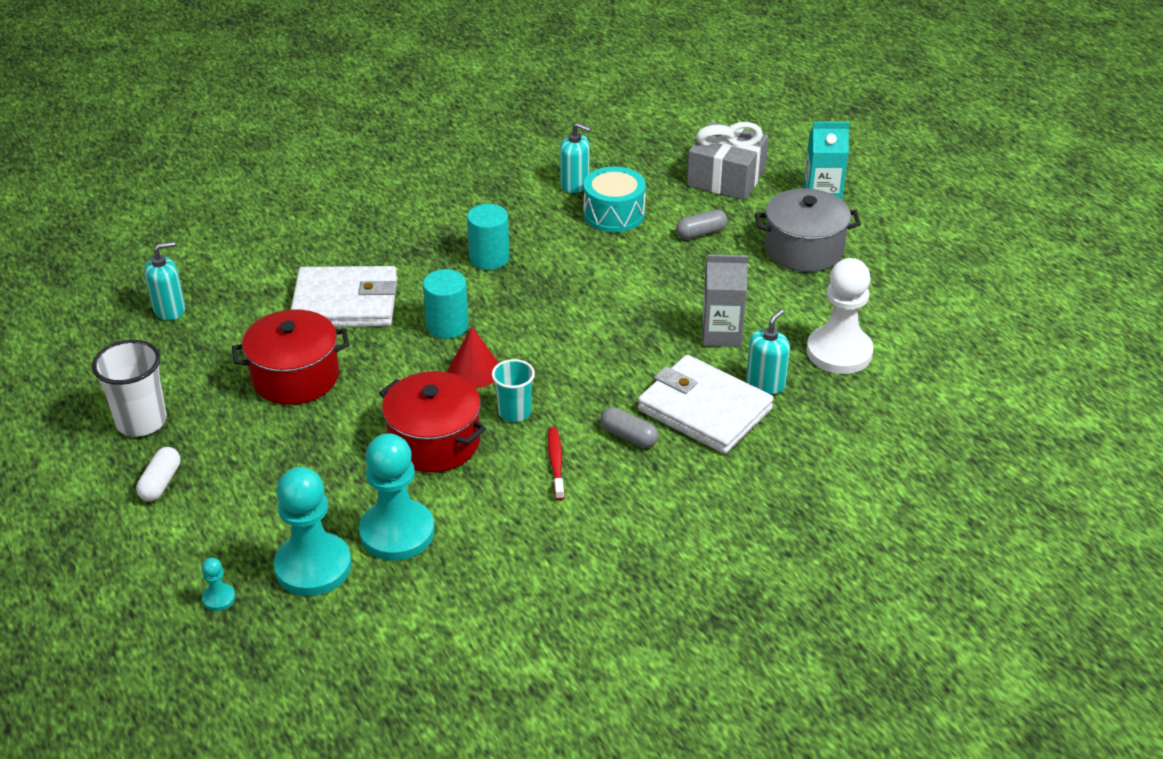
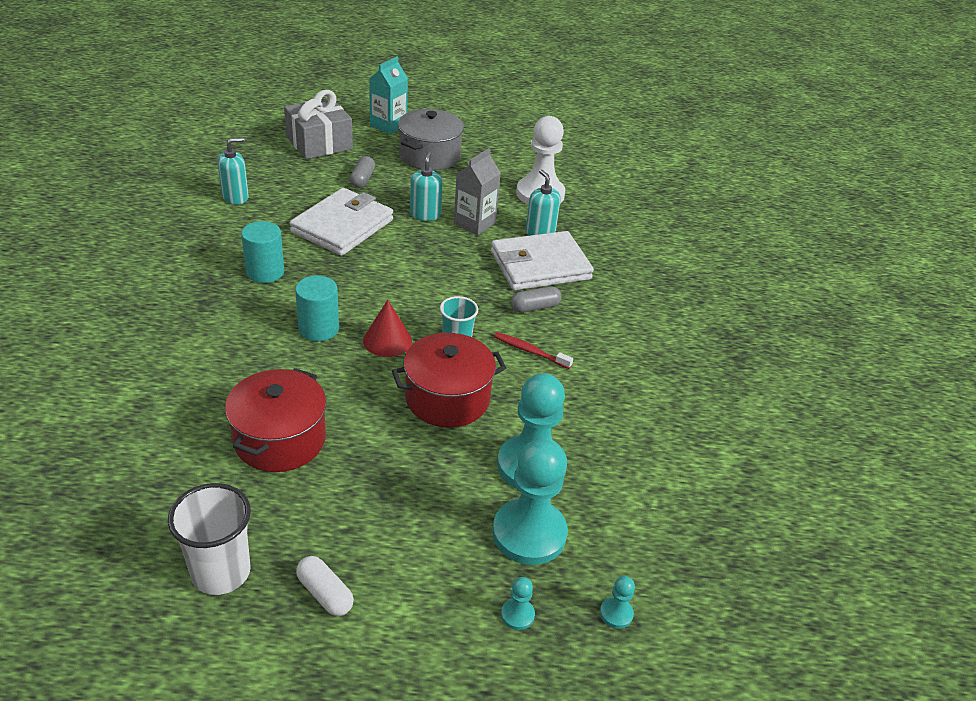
camera: 60 degrees left, 0 degrees up
(170, 310) = (77, 481): turquoise soap dispenser -> turquoise soap dispenser (425, 214)
(266, 659) = (616, 613): none -> turquoise pawn
(345, 302) = (218, 367): white wallet -> white wallet (342, 226)
(614, 214) = (293, 199): turquoise drum -> none

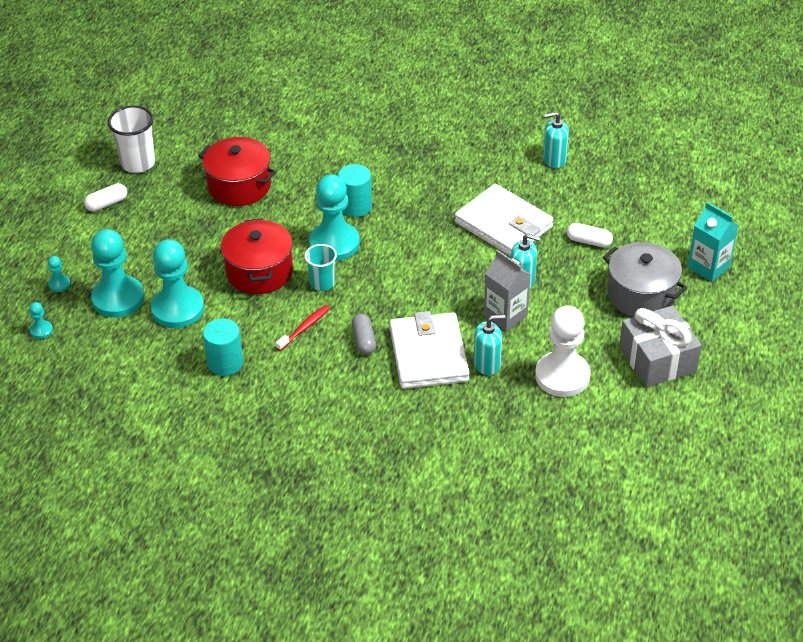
camera: 105 degrees right, 5 degrees up
(235, 197) = (554, 159): turquoise soap dispenser -> turquoise soap dispenser turned 105 degrees clockwise
(265, 272) = (435, 178): turquoise cylinder -> turquoise cylinder (225, 363)
(319, 143) = (661, 213): grey gift -> grey gift (657, 359)
(362, 179) = (589, 241): grey capsule -> white capsule
(387, 340) = (334, 243): red cone -> turquoise pawn

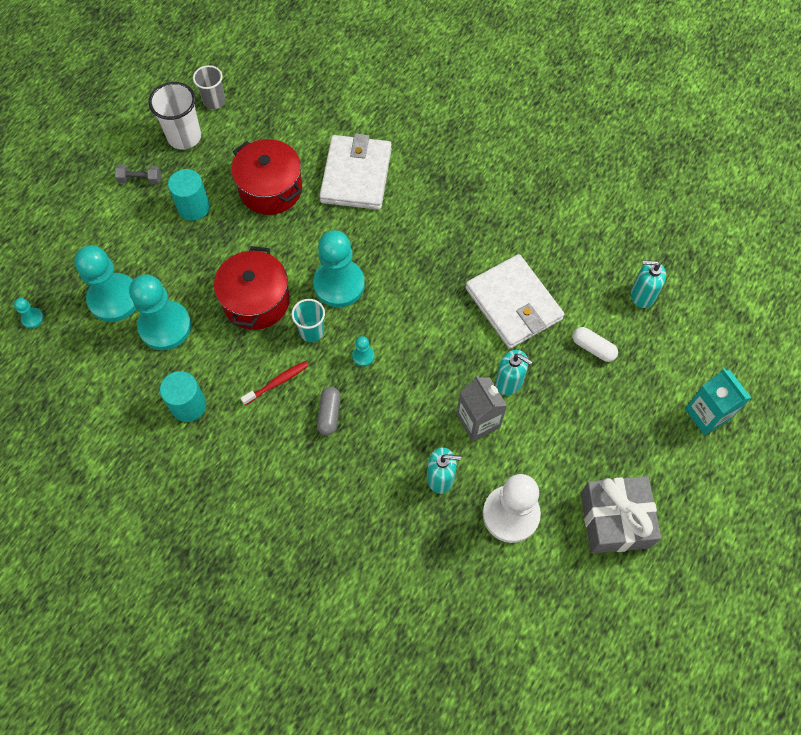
camera: 15 degrees right, 20 degrees up
(59, 284) = (66, 266): turquoise pawn -> turquoise pawn (363, 356)
(107, 203) = (140, 179): white capsule -> grey dumbbell
(156, 131) = (214, 101): none -> grey cup
(355, 206) = (374, 243): turquoise cylinder -> turquoise cylinder (193, 207)
(428, 354) = (386, 449): white wallet -> white wallet (356, 175)
(554, 159) = (591, 233): turquoise soap dispenser -> turquoise soap dispenser (642, 295)
(641, 295) = (625, 432): grey pot -> none

